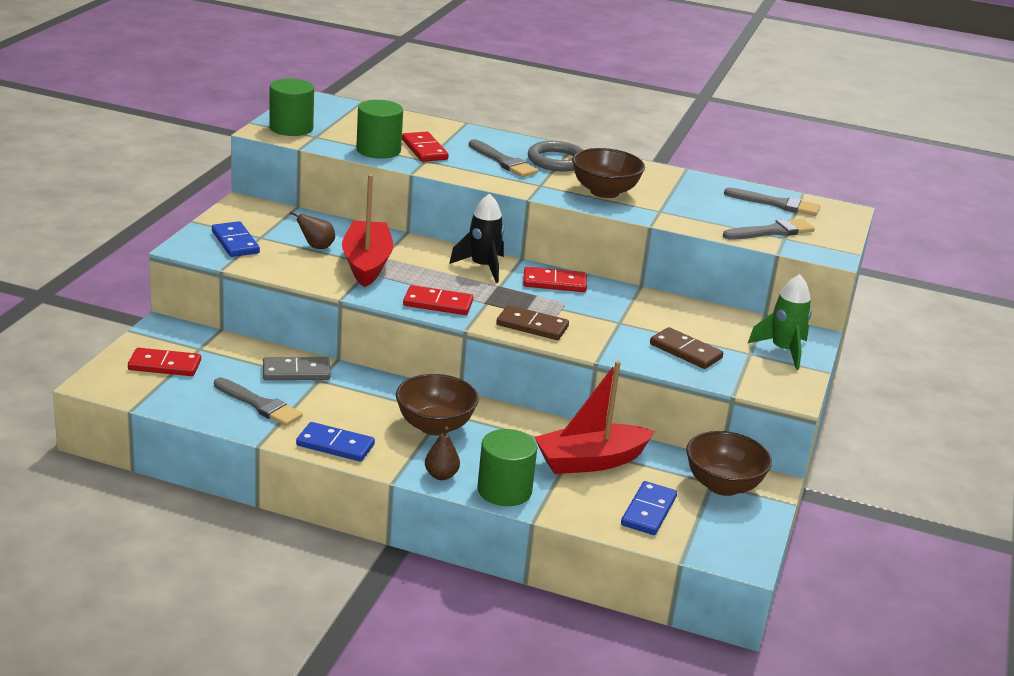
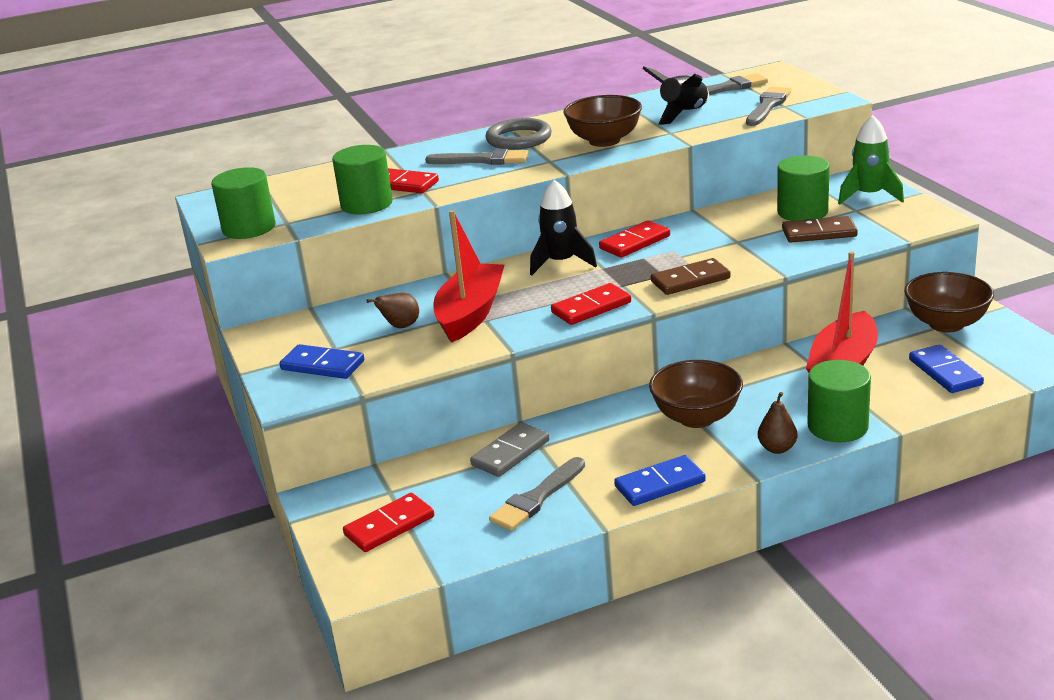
camera: 35 degrees left, 0 degrees up
(259, 404) = (537, 498): grey brush -> grey brush turned 135 degrees clockwise
(367, 264) = (470, 314): red boat -> red boat turned 60 degrees clockwise
(700, 204) = (683, 114): none -> black rocket
(709, 332) = (802, 212): none -> green cylinder

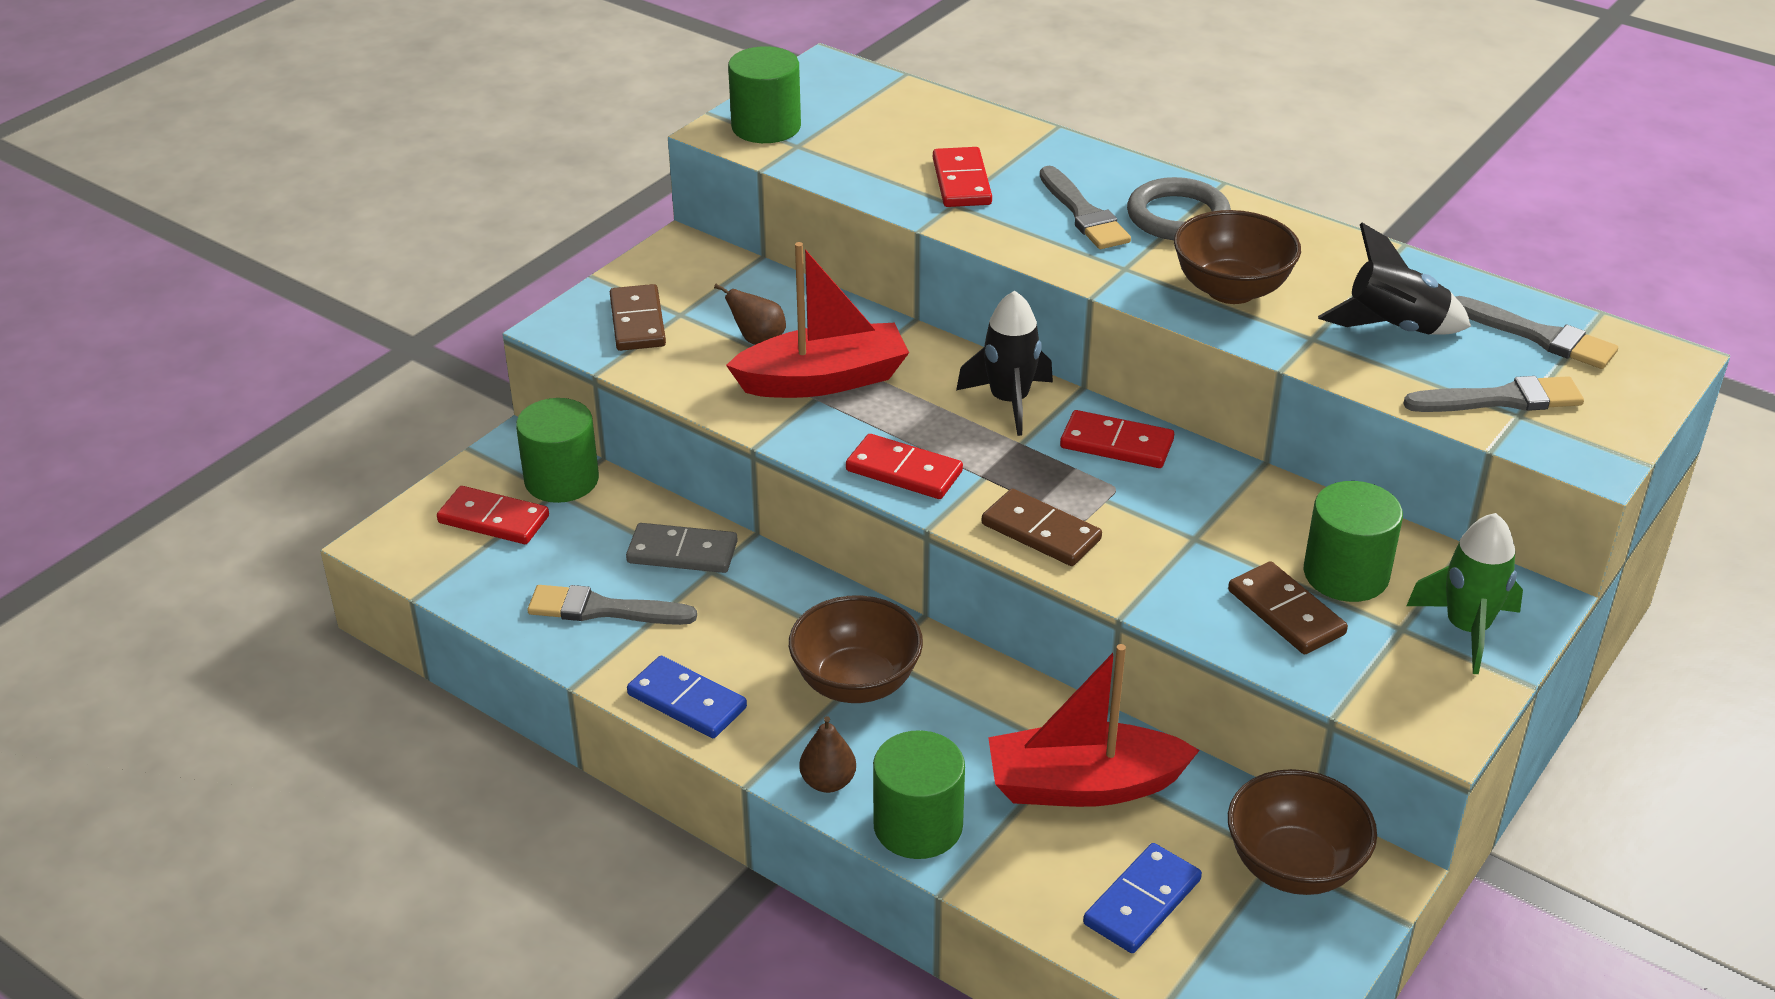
camera: 55 degrees right, 10 degrees up
(322, 365) = (637, 322): blue domino -> brown domino
(366, 204) = (885, 179): green cylinder -> green cylinder (561, 480)

